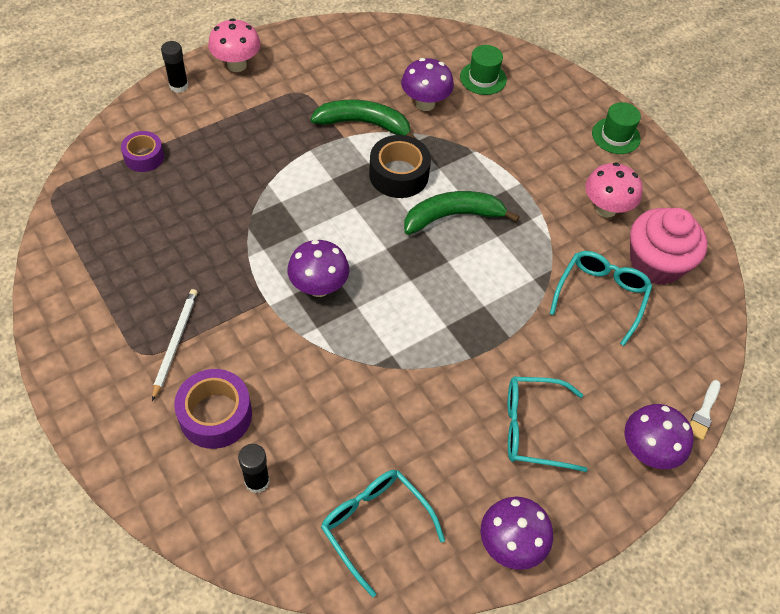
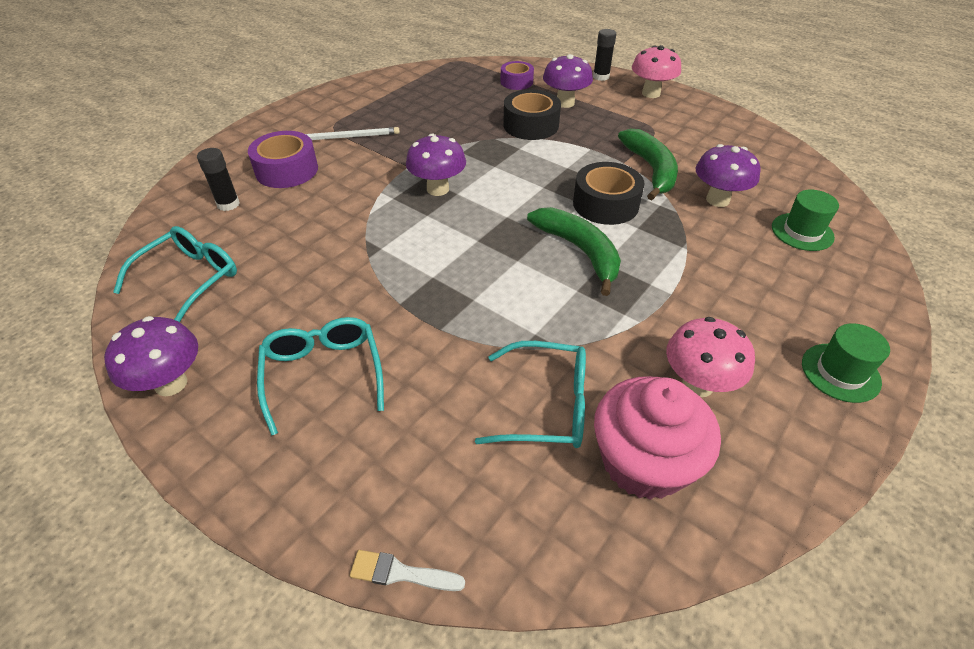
camera: 75 degrees right, 10 degrees down
(242, 177) = (531, 125): none -> black tape
(647, 451) = (316, 504): purple mushroom -> purple mushroom (565, 103)

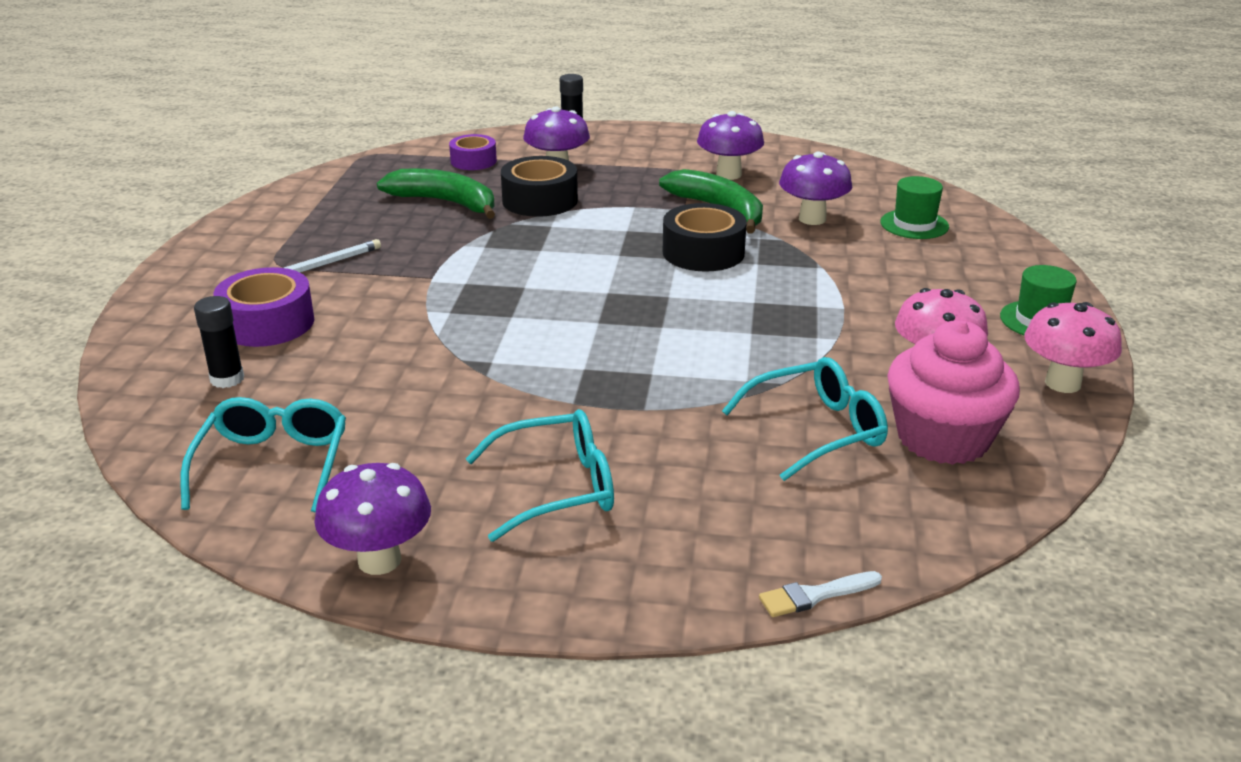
camera: 30 degrees left, 15 degrees down
(323, 374) = (557, 488): turquoise glasses -> turquoise glasses turned 120 degrees clockwise
(438, 189) = (496, 289): purple mushroom -> purple mushroom (728, 174)
(580, 251) = (719, 300): green banana -> green banana (445, 202)
(651, 93) = (647, 139): pink mushroom -> pink mushroom (1062, 383)

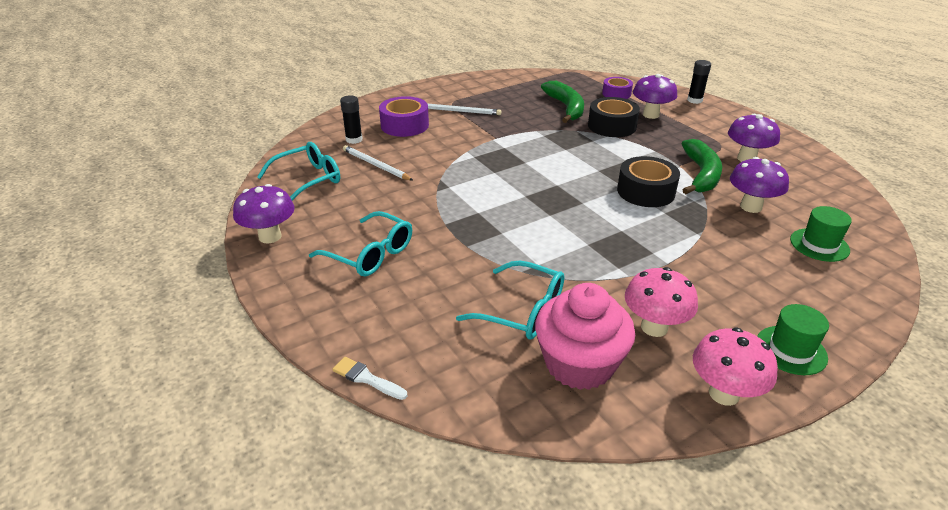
camera: 50 degrees right, 5 degrees up
(336, 391) = (376, 165): none -> white pencil

